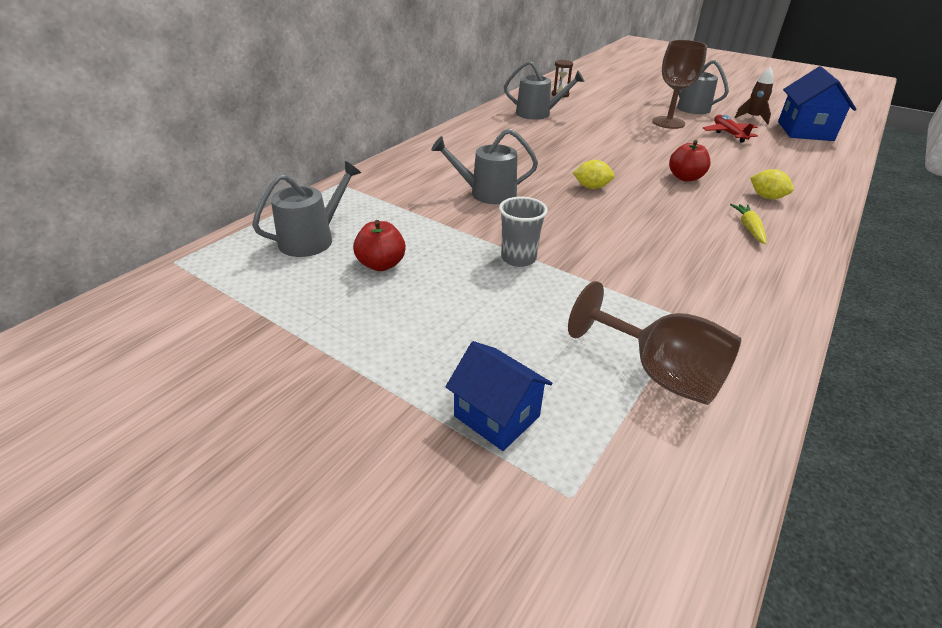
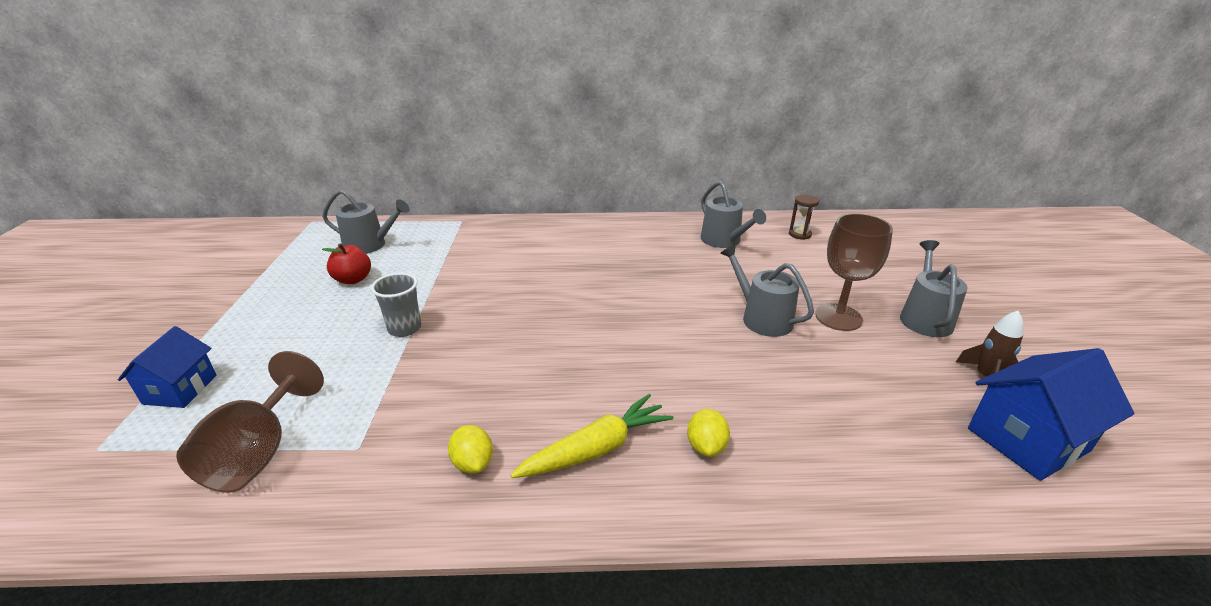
camera: 55 degrees right, 5 degrees down
(487, 193) = (508, 277): grey watering can -> grey watering can (762, 318)
(591, 187) = (582, 321): yellow lemon -> yellow lemon (473, 463)
(685, 177) = (683, 370): red apple -> none
(729, 134) = (882, 370): red plane -> none
(749, 228) = (596, 449): yellow carrot -> yellow carrot, size x1.68

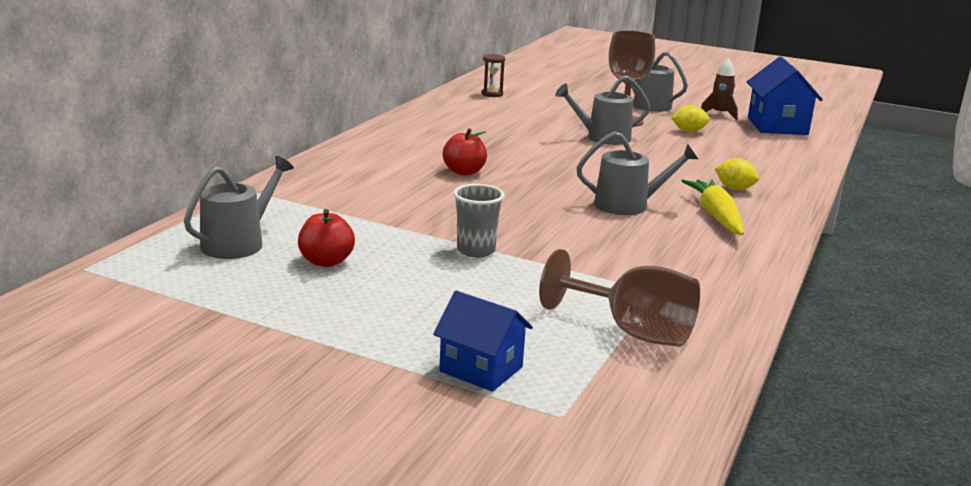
camera: 65 degrees left, 10 degrees down
(473, 463) = (705, 254): yellow lemon -> yellow lemon (688, 131)
(576, 277) = (464, 172): none -> red apple
(724, 241) = (469, 115): grey watering can -> grey watering can (628, 205)

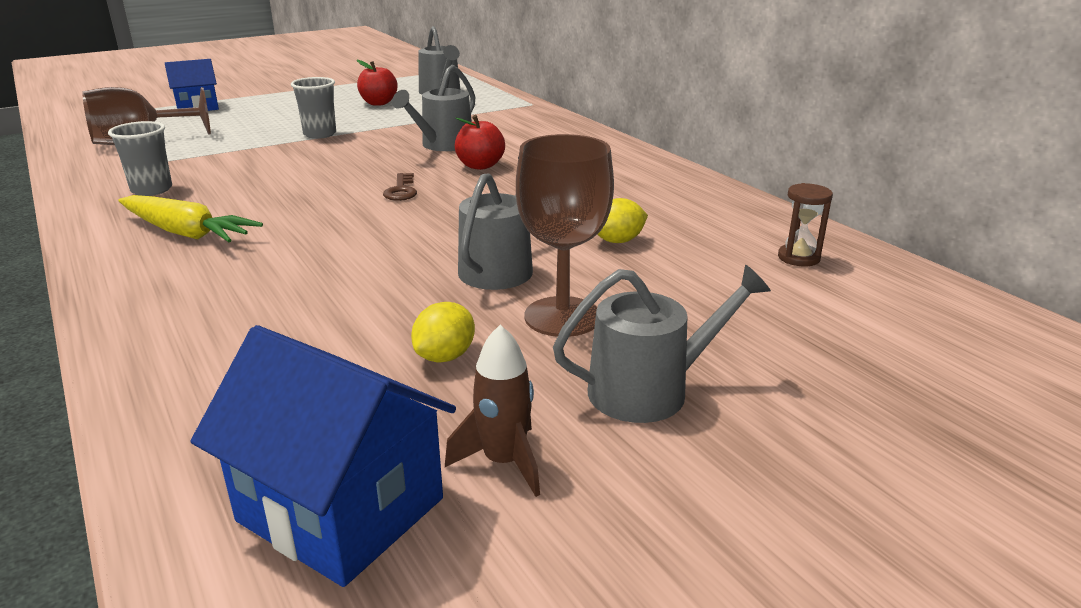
camera: 125 degrees right, 5 degrees up
(549, 181) = (401, 190): none -> brown key
(628, 205) = (288, 204): grey watering can -> grey watering can (443, 145)
(696, 260) = (152, 190): none -> grey cup
(734, 189) = (211, 277): yellow lemon -> yellow lemon (618, 241)

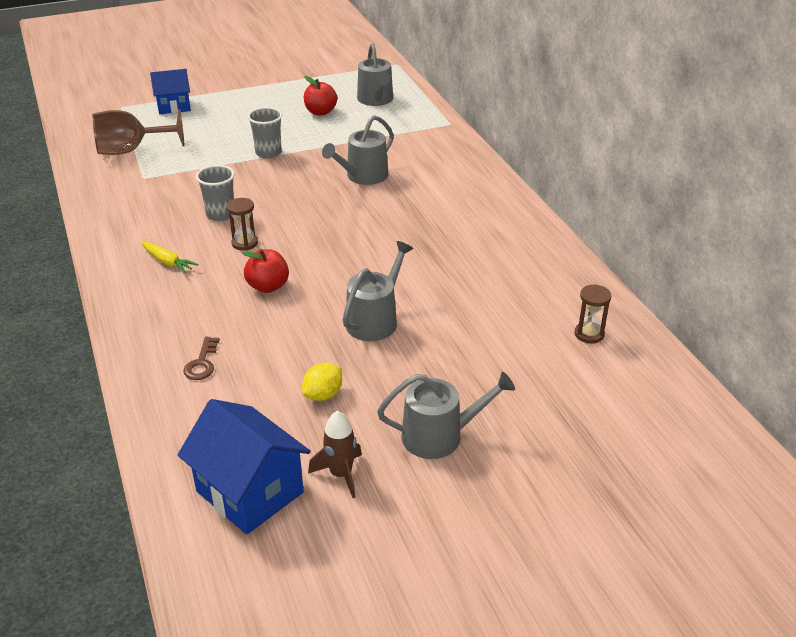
camera: 10 degrees right, 10 degrees up
(152, 190) = (143, 212): grey cup -> grey cup (220, 214)
(186, 233) = (168, 262): yellow carrot -> yellow carrot, size x0.60
(297, 208) = (244, 243): none -> brown hourglass
(401, 190) = (321, 230): brown key -> brown key (202, 363)
(480, 166) = (386, 206): red apple -> red apple (268, 286)
(562, 317) = (404, 370): brown goblet -> none
(618, 241) = (465, 303): yellow lemon -> none

